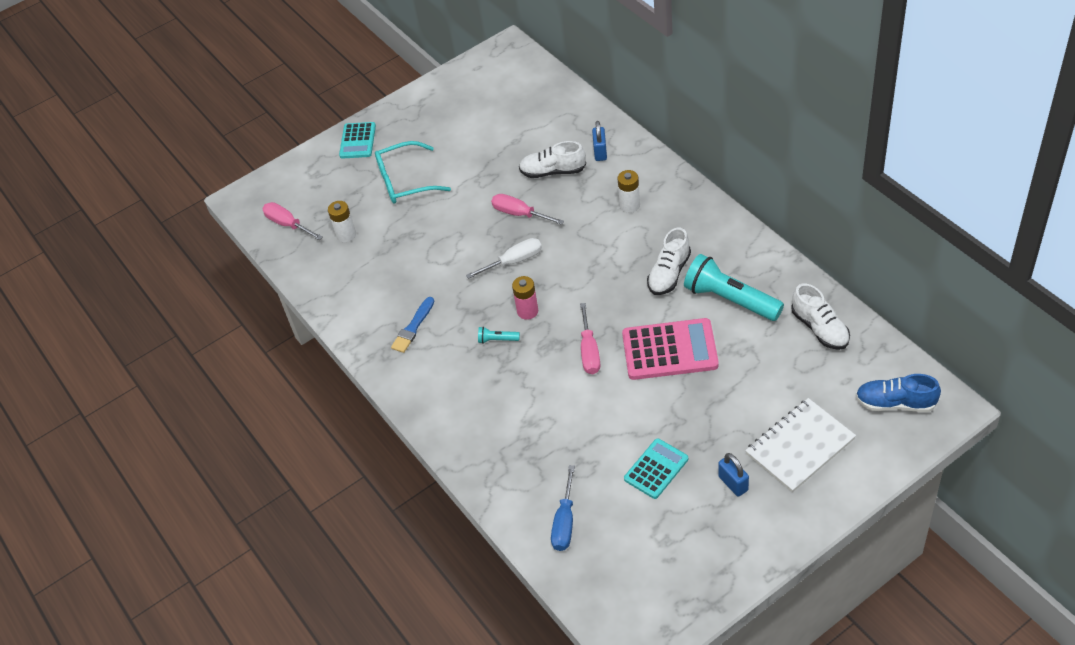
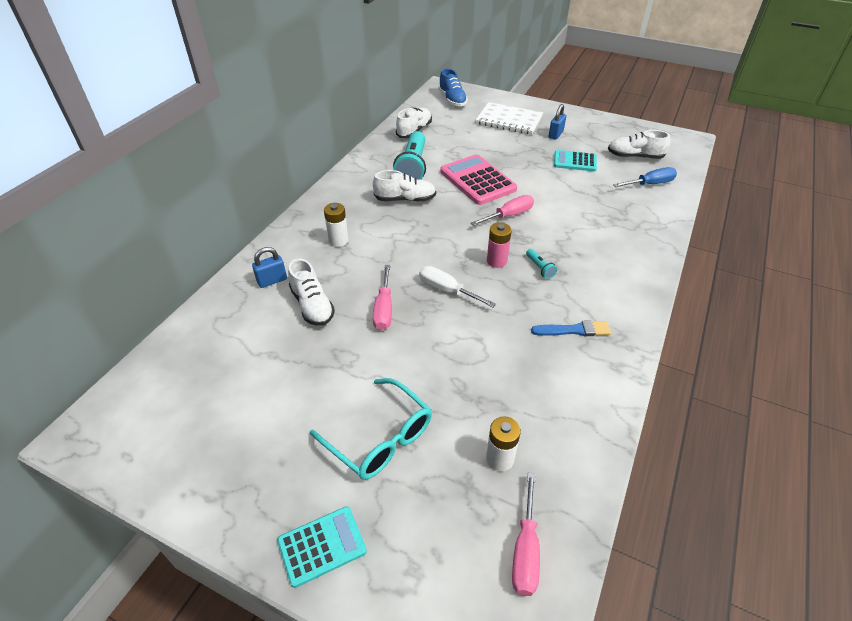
camera: 125 degrees left, 5 degrees down
(630, 545) = (634, 156): none -> white shoe

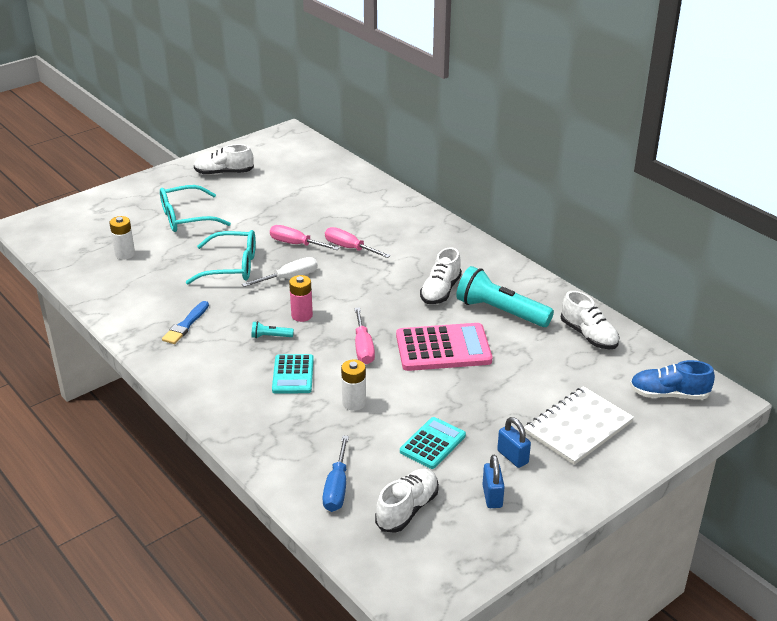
camera: 115 degrees right, 10 degrees down
(272, 280) = (373, 204): blue padlock -> blue padlock (492, 496)
(312, 306) = (328, 215): white shoe -> white shoe (224, 173)
(322, 546) = (143, 188): turquoise calculator -> turquoise calculator (293, 375)
(338, 240) = (401, 241): white battery -> white battery (354, 403)
(456, 341) = (232, 266): none -> turquoise glasses
(525, 550) = (68, 245): pink screwdriver -> pink screwdriver (349, 248)

